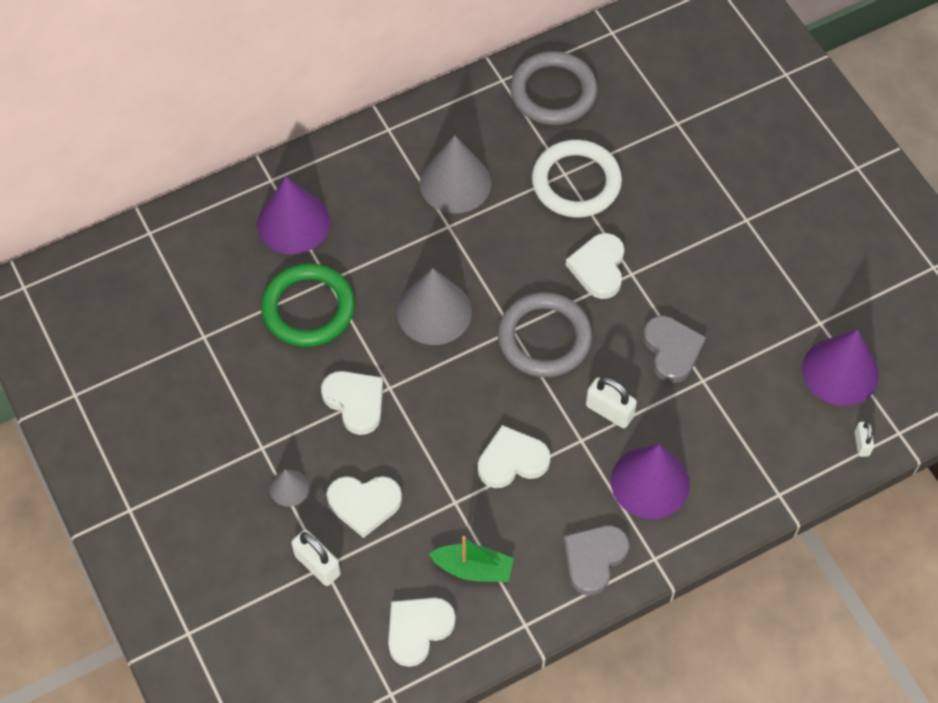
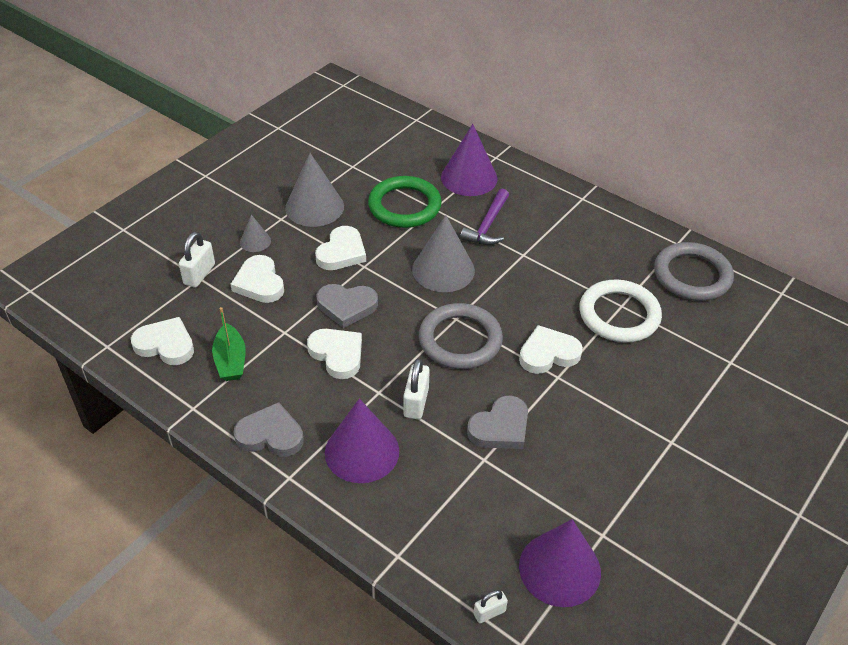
camera: 65 degrees right, 15 degrees down
(385, 239) = (488, 225): none -> purple hammer
(445, 427) = (346, 306): none -> grey heart
(455, 183) = (564, 246): grey cone -> grey cone (314, 207)

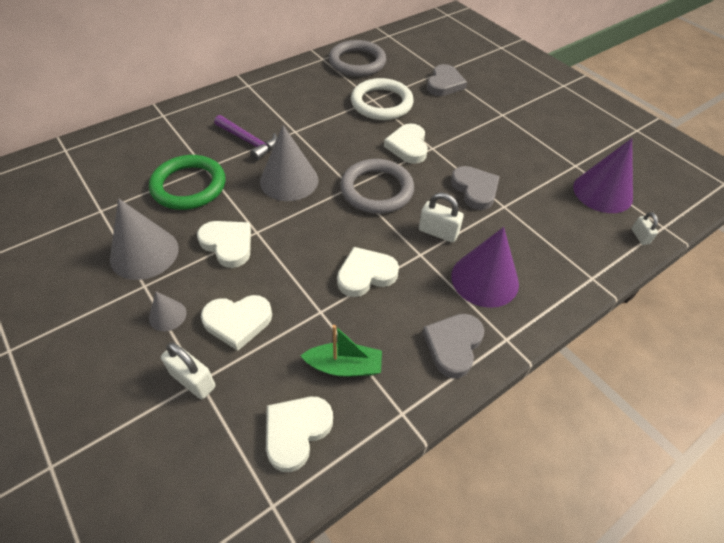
camera: 75 degrees left, 5 degrees up
(346, 306) = (305, 255): grey heart -> grey heart (444, 84)
(469, 178) = (178, 137): purple cone -> none

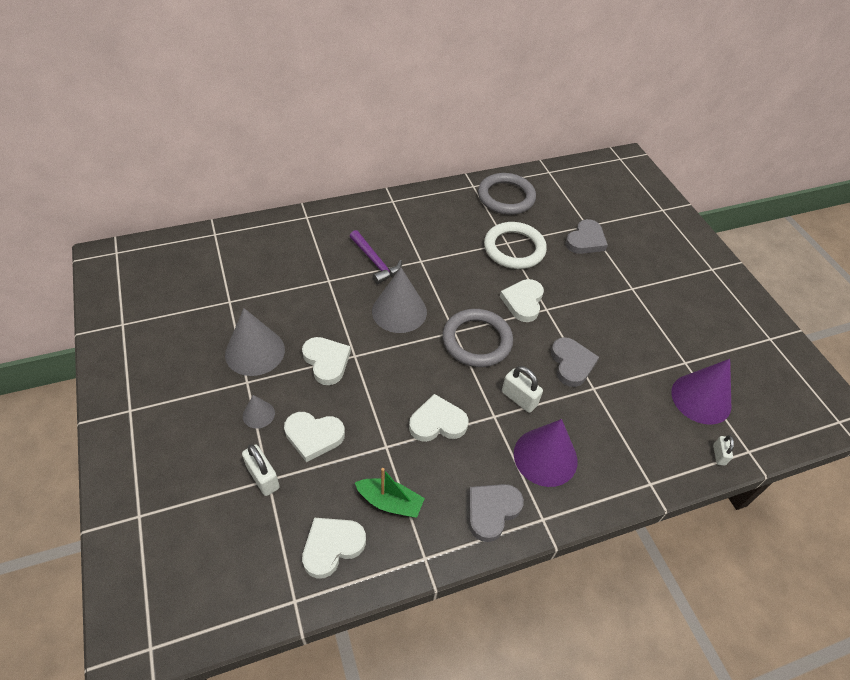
camera: 15 degrees right, 0 degrees up
(189, 186) = (309, 295): green ring -> none

